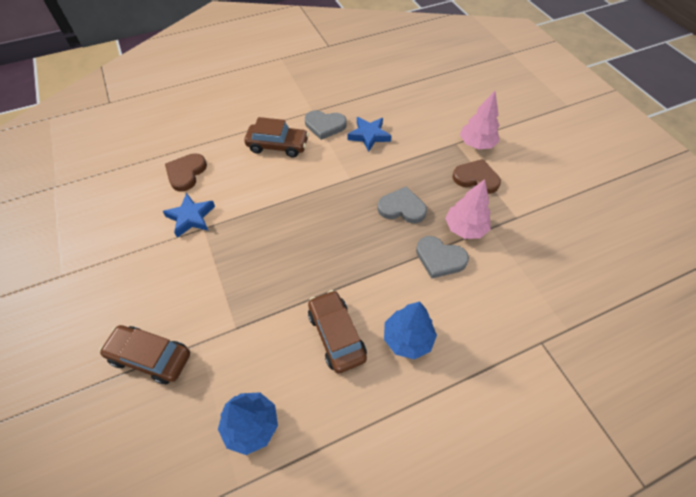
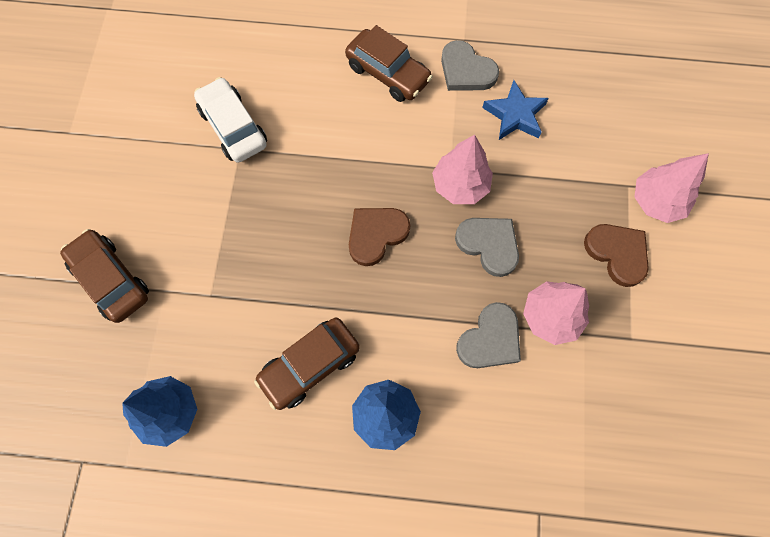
camera: 30 degrees right, 15 degrees up
(186, 173) = (258, 61): brown heart -> brown heart (376, 235)
(191, 217) = (233, 127): blue star -> white car
(336, 335) = (310, 365): brown car -> brown car turned 135 degrees counterclockwise
(362, 184) = (460, 185): none -> pink tree
(440, 258) = (490, 339): grey heart -> grey heart turned 105 degrees counterclockwise

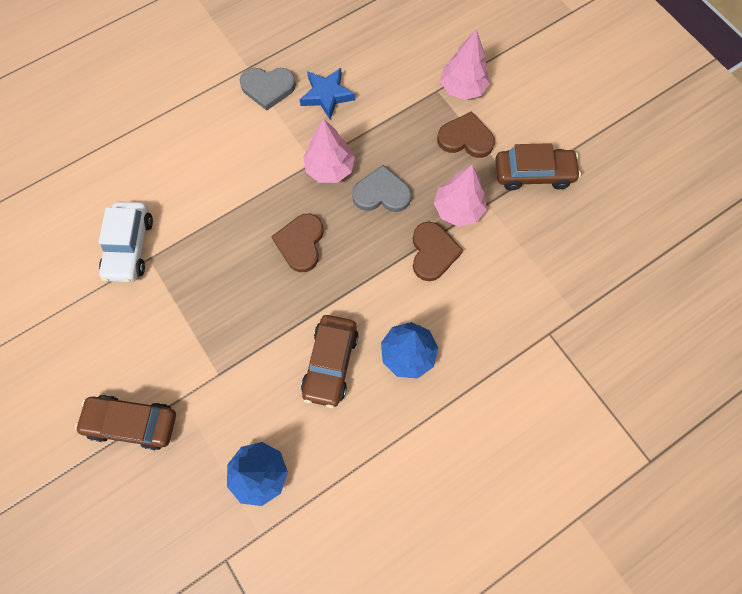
camera: 40 degrees left, 0 degrees up
(233, 127) = (130, 247): white car -> white car turned 105 degrees counterclockwise
(388, 73) = (213, 128): brown car -> brown car (533, 174)
(490, 339) = (433, 252): grey heart -> brown heart

